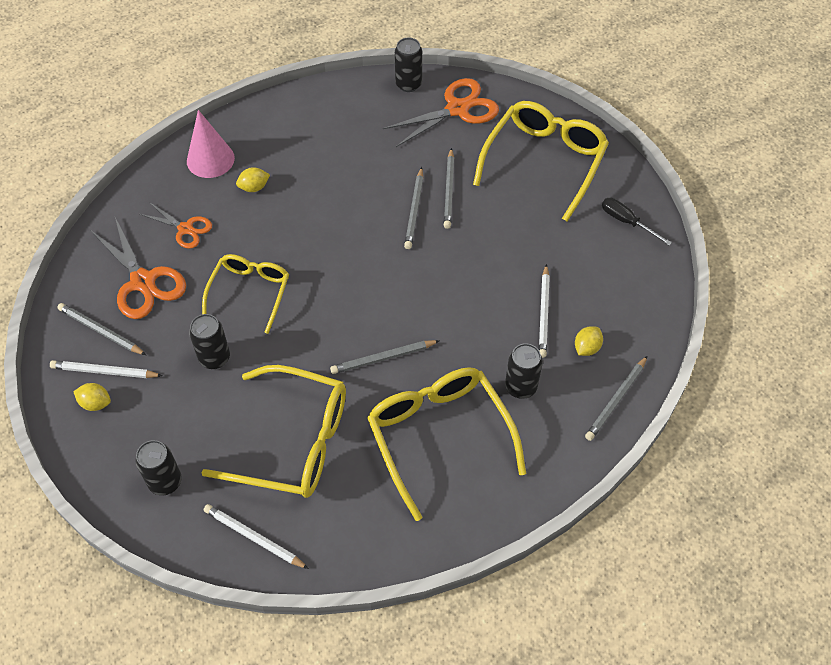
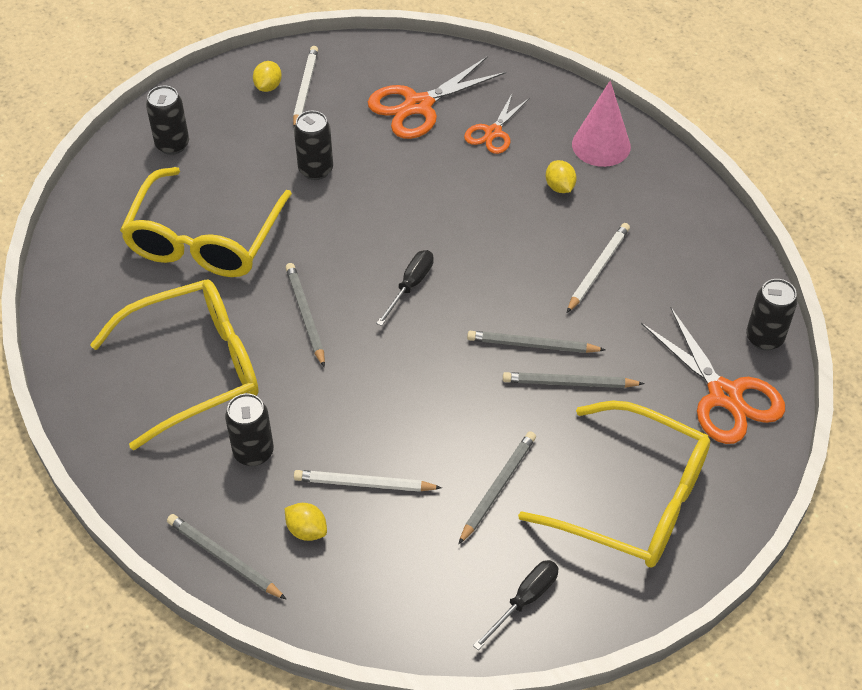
camera: 90 degrees right, 5 degrees down
(101, 331) = (355, 81): grey pencil -> grey pencil (498, 487)
(250, 292) = (403, 193): yellow glasses -> none
(254, 537) = (100, 215): white pencil -> white pencil (598, 269)
(354, 286) = (410, 286): none -> black screwdriver

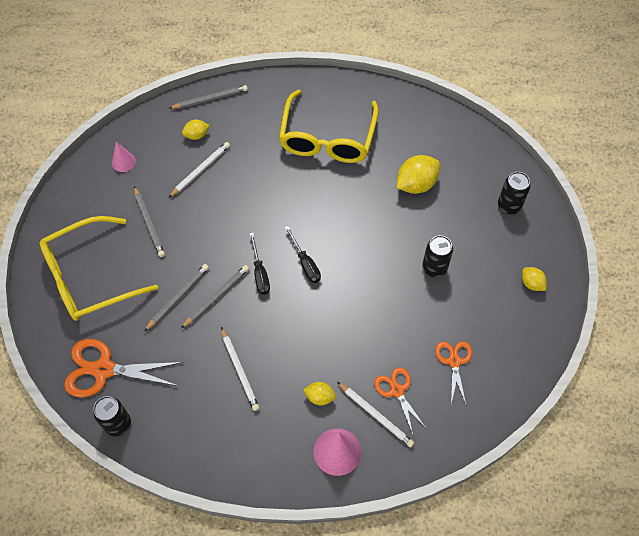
camera: 125 degrees right, 10 degrees up
(204, 240) = (416, 184): yellow glasses -> yellow lemon
(253, 452) = (256, 137): black can -> none
(305, 89) = (515, 303): white pencil -> white pencil (375, 415)
(305, 315) = (324, 202): grey pencil -> none
(418, 105) = (454, 361): orange scissors -> orange scissors, size x0.60
(428, 595) = (123, 162): none -> pink cone
(525, 600) = (85, 196): black screwdriver -> black screwdriver (260, 273)

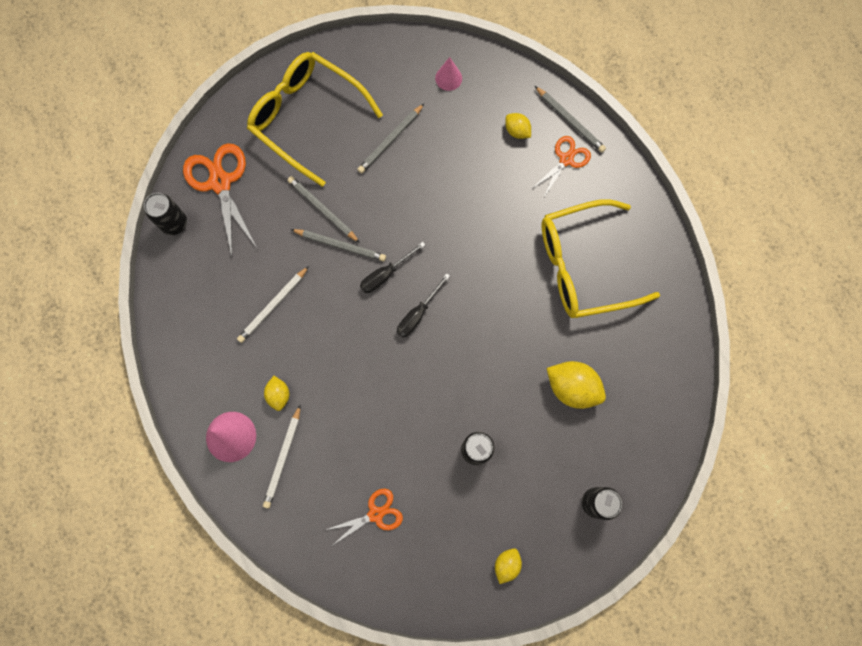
camera: 65 degrees right, 15 degrees up
(178, 297) = (323, 210): grey pencil -> grey pencil turned 150 degrees counterclockwise
(200, 170) = (476, 157): white pencil -> none
(397, 391) = (318, 468): orange scissors -> orange scissors (566, 159)

